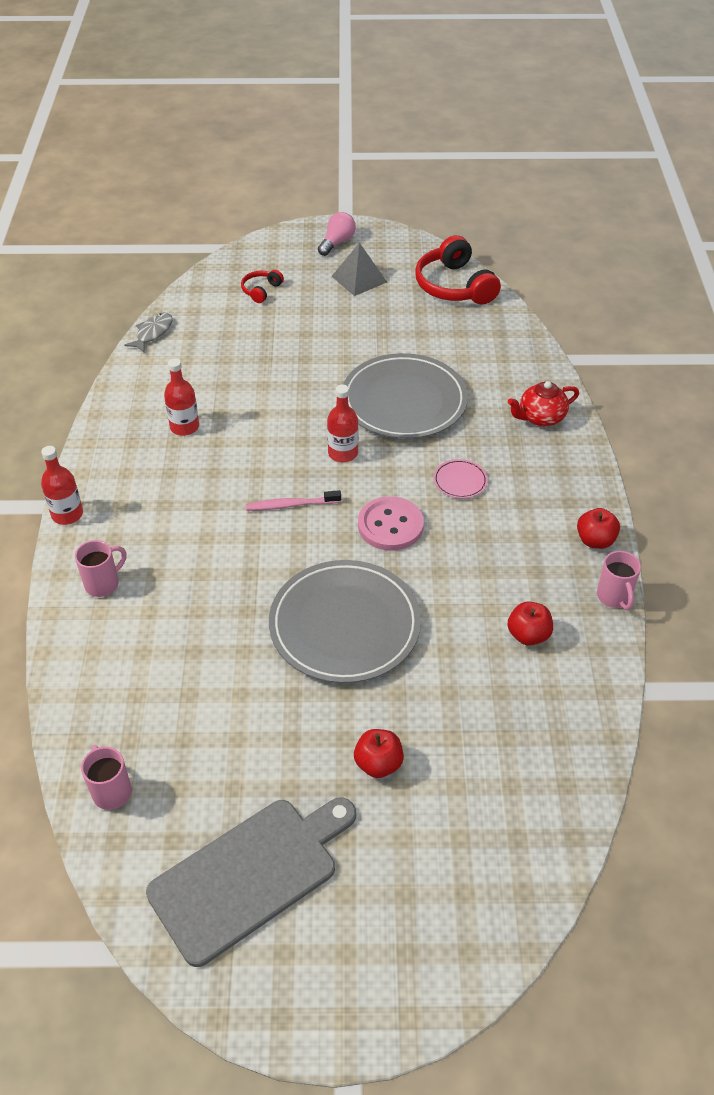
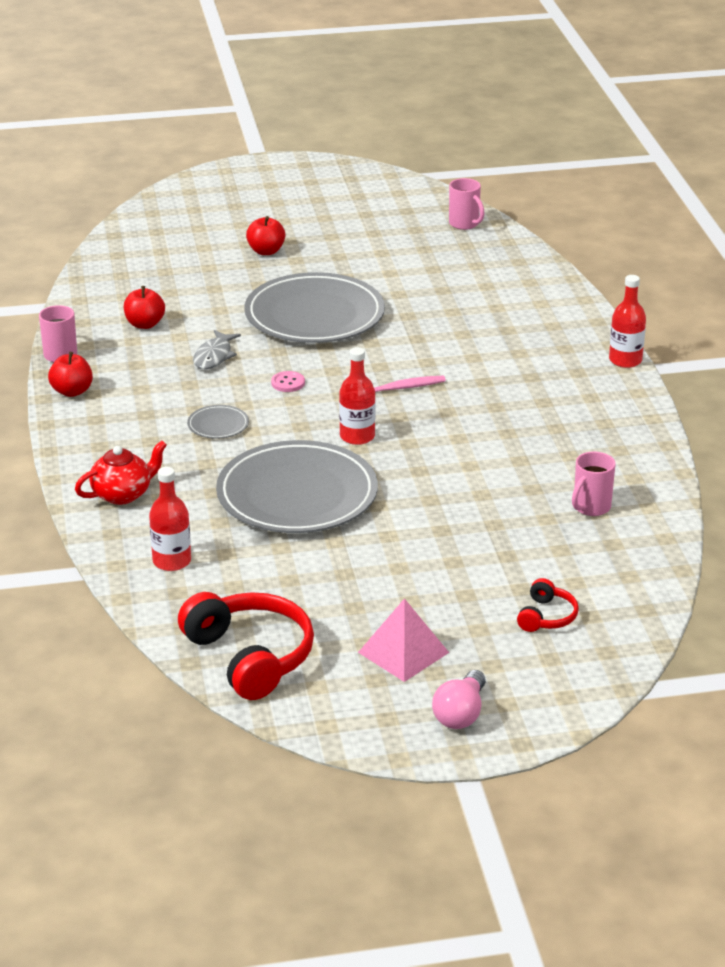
camera: 170 degrees right, 15 degrees down
(103, 584) = (551, 319): pink mug -> pink mug (590, 507)
(153, 333) = (665, 540): grey fish -> grey fish (214, 356)
(184, 427) = (553, 442): red bottle -> red bottle (172, 561)
(249, 875) = (345, 203): grey cutting board -> none
(359, 279) = (403, 652): grey pyramid -> pink pyramid
(390, 525) = (288, 383): pink button -> pink button, size x0.48
(460, 481) = (218, 425): pink plate -> grey plate

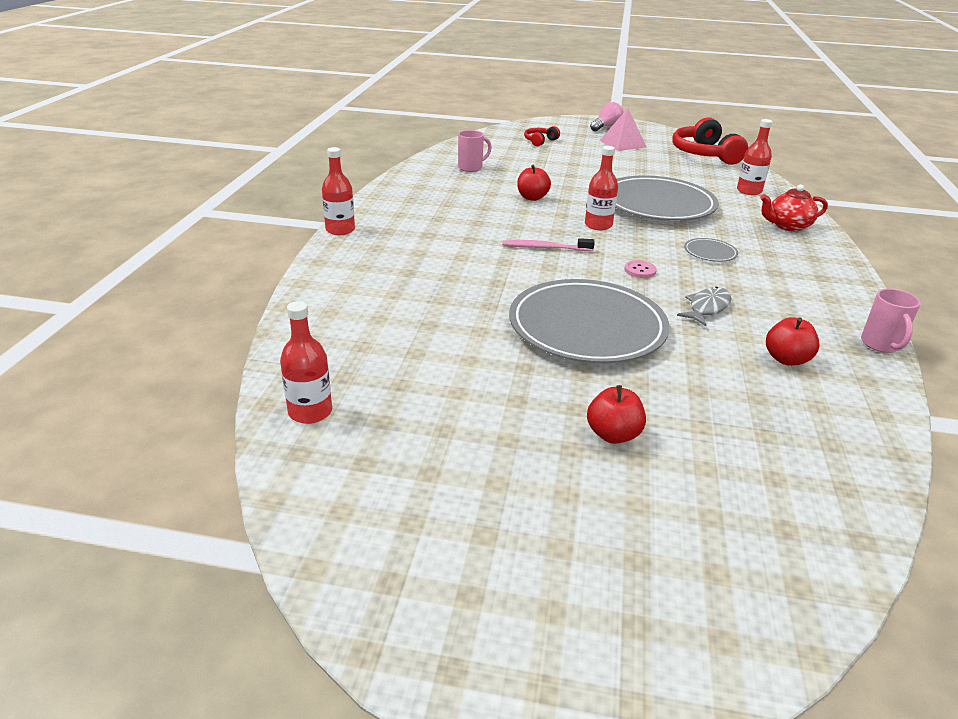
camera: 160 degrees left, 0 degrees up
(72, 391) = (853, 304): red apple -> red apple (532, 197)
(464, 224) = (310, 412): pink mug -> red bottle

